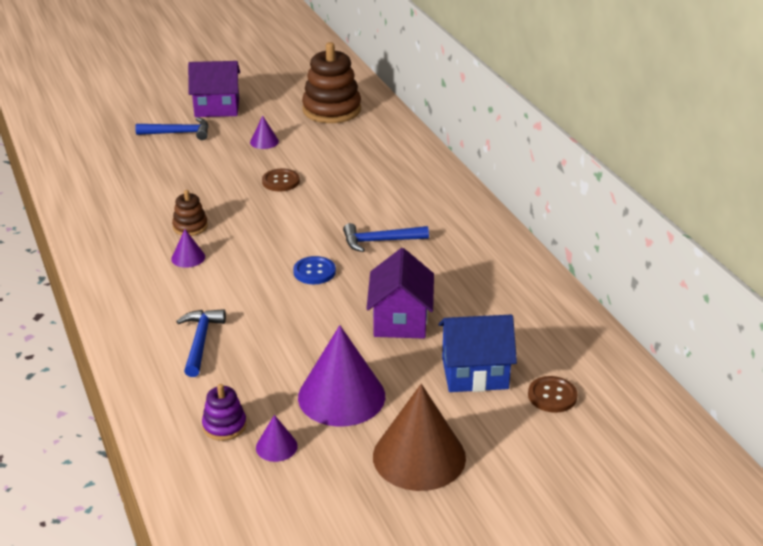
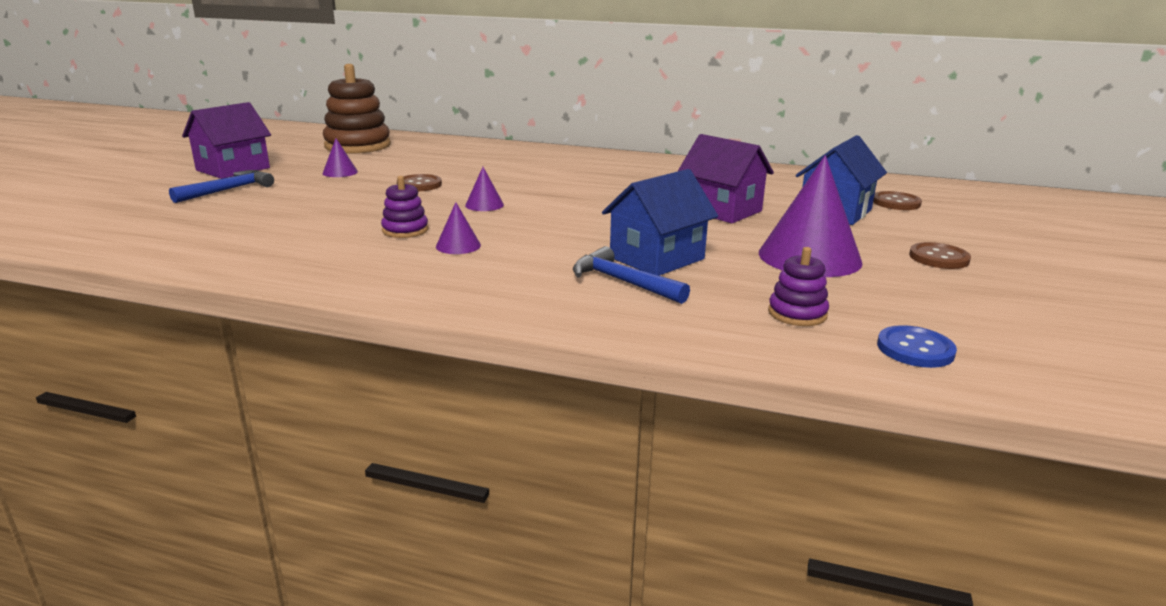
camera: 50 degrees left, 10 degrees down
(190, 227) = (405, 230): brown stacking toy -> purple stacking toy
(257, 336) = (657, 258): none -> blue house
(276, 446) = (863, 302): purple cone -> purple cone (484, 205)
(314, 272) = (591, 213): blue button -> blue button (915, 349)
(380, 241) = (590, 185): blue hammer -> none
(419, 456) = (938, 258): brown cone -> brown button

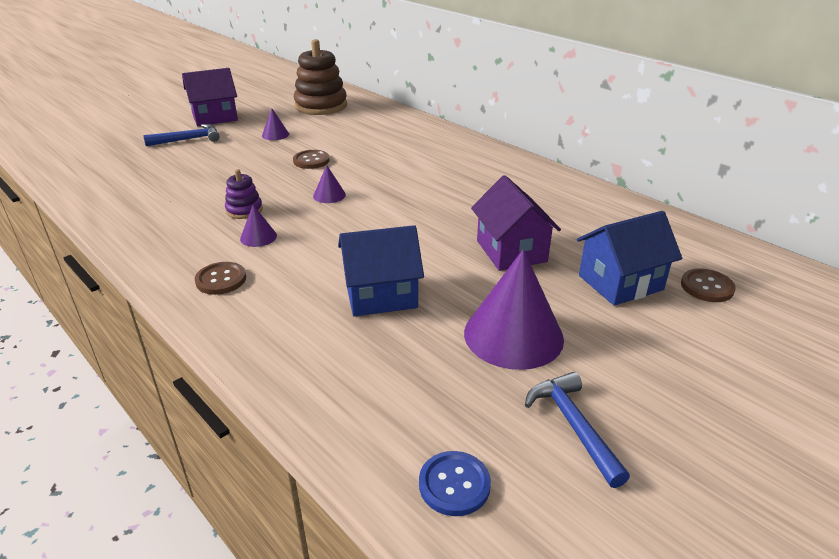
camera: 30 degrees right, 10 degrees up
(623, 282) = (322, 314): blue hammer -> blue hammer (573, 426)
(797, 313) = (409, 400): purple stacking toy -> none
(938, 258) = (644, 378): brown button -> brown button (221, 280)

